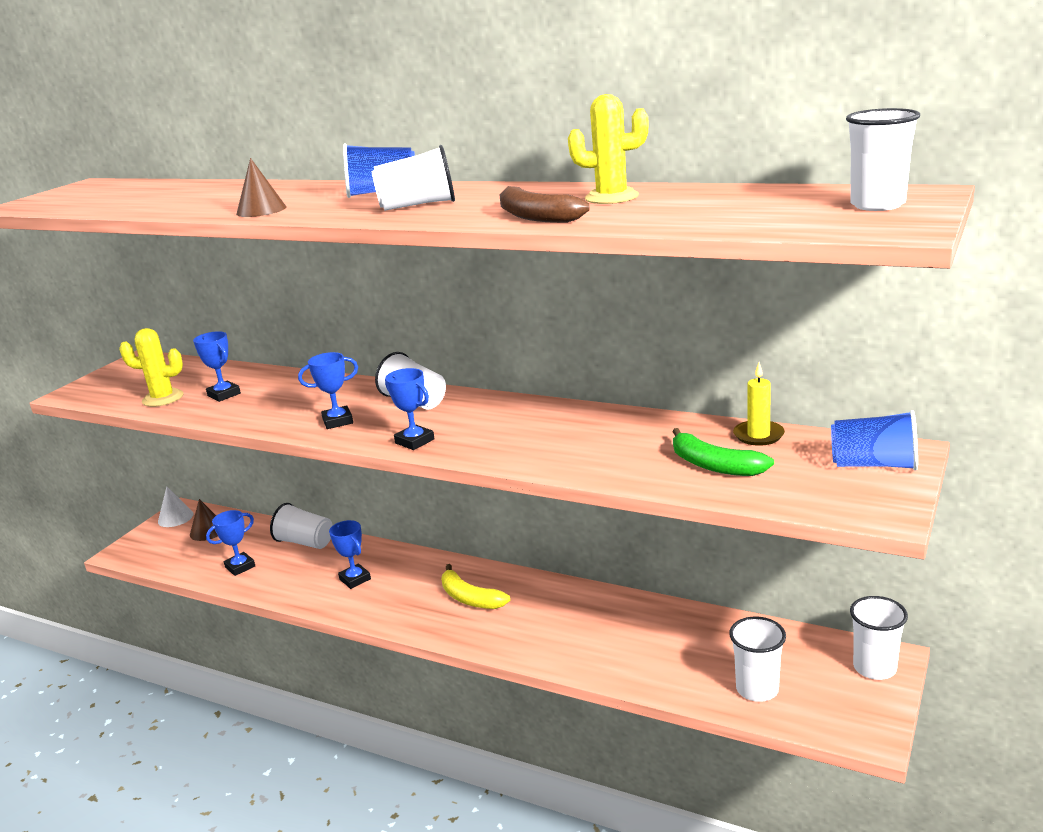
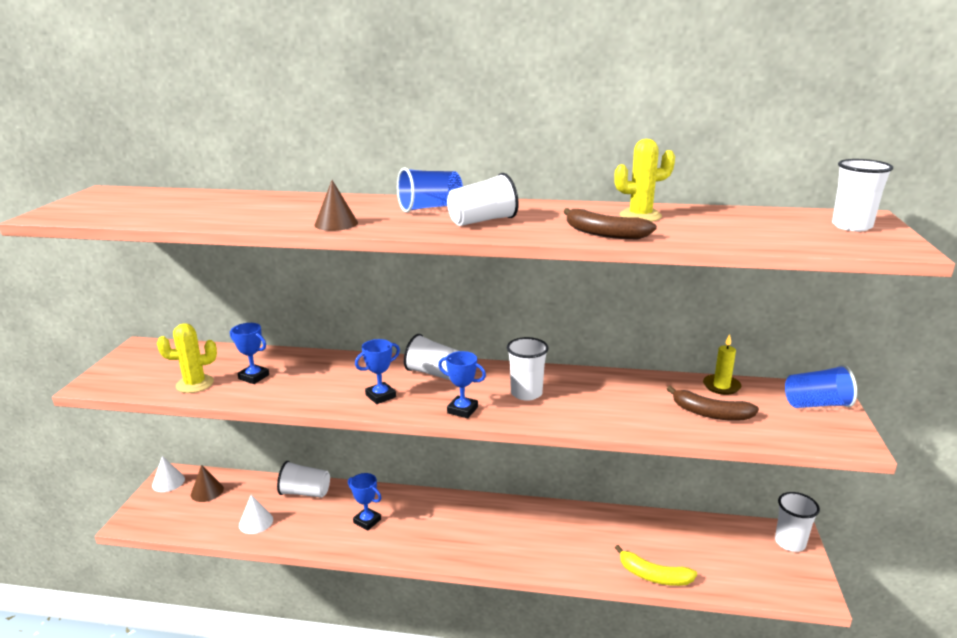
camera: 20 degrees left, 0 degrees up
(240, 567) = (256, 522): blue trophy -> white cone
(470, 598) = (473, 526): yellow banana -> yellow banana (653, 576)
(714, 465) = (710, 413): green banana -> brown banana
(757, 689) = (724, 571): white cup -> white cup (526, 393)

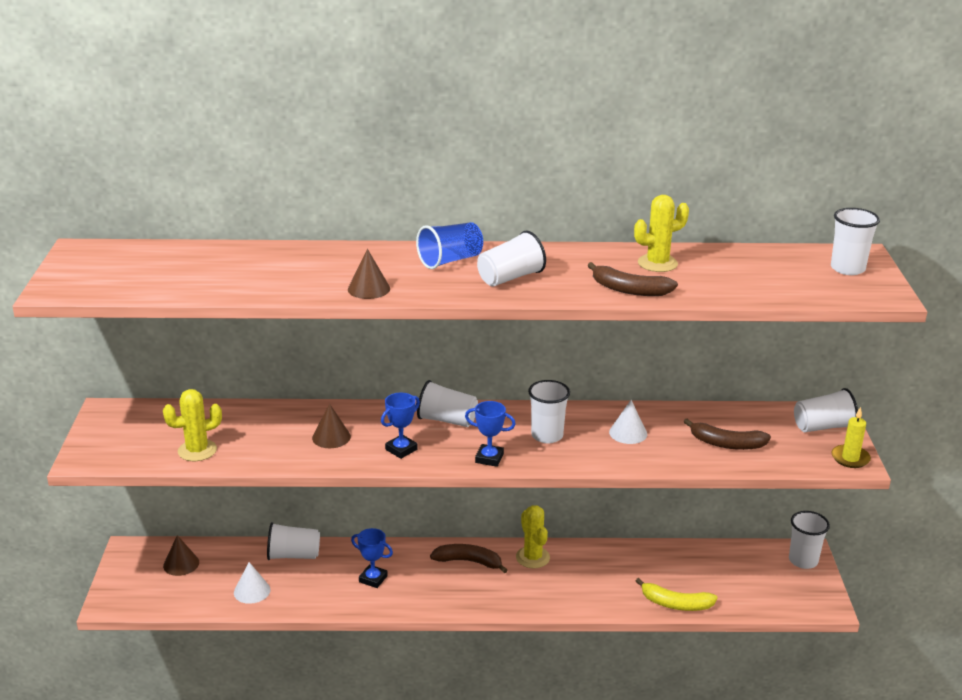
camera: 10 degrees left, 5 degrees up
(168, 482) = (130, 557): white cone -> white cone (628, 433)
(254, 377) = (257, 438): blue trophy -> none
(321, 381) = (331, 437): none -> brown cone
(459, 513) = (469, 561): none -> brown banana
(520, 514) = (532, 557): none -> yellow cactus
(721, 386) = (734, 414): yellow candle -> yellow candle (850, 458)
(816, 404) = (823, 427): blue cup -> white cup

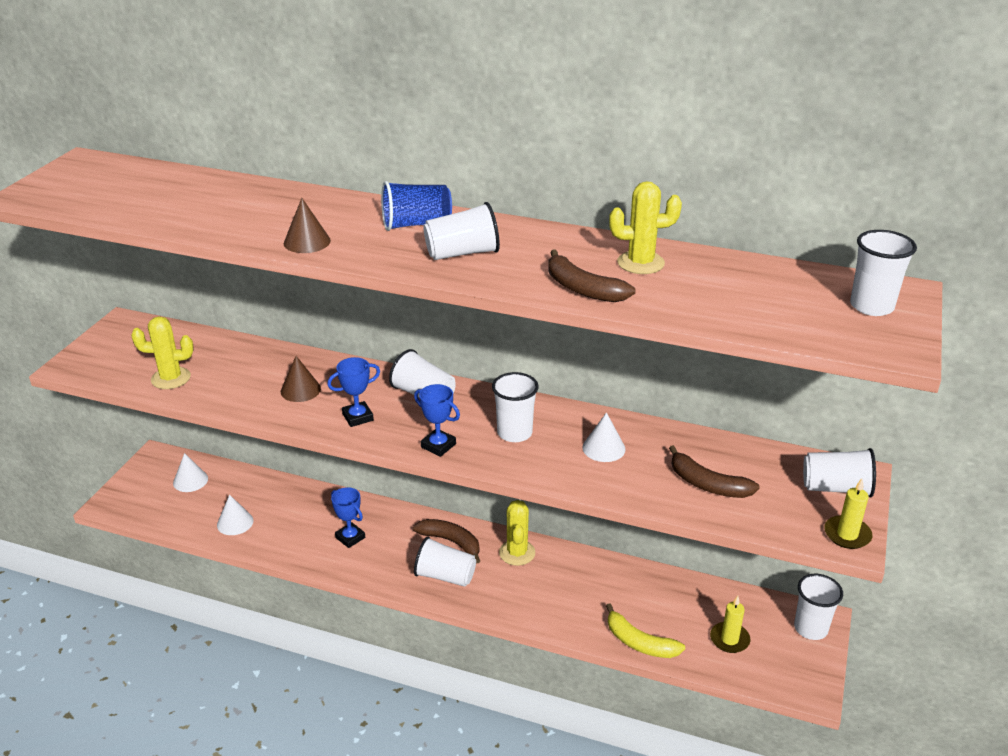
camera: 20 degrees right, 5 degrees up
(181, 564) = (190, 480): brown cone -> white cone
(293, 555) = (292, 495): white cup -> white cup (445, 576)
(745, 584) = (729, 639): none -> yellow candle

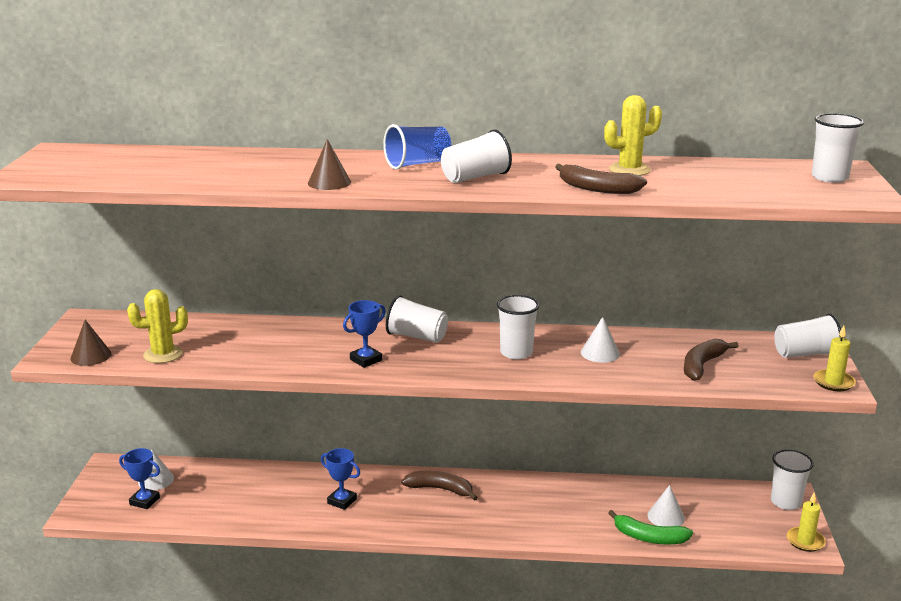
camera: 15 degrees left, 10 degrees down
(235, 522) = (220, 507): white cone -> white cone (666, 517)
(300, 390) = (298, 347): brown cone -> brown cone (91, 356)
(438, 445) = (454, 370): blue trophy -> blue trophy (144, 501)
(445, 576) = (448, 516): white cup -> none
(517, 553) = (505, 488): yellow cactus -> none
(639, 642) = (649, 537): yellow banana -> green banana
(707, 484) = (702, 365): brown banana -> brown banana turned 105 degrees clockwise
(729, 639) = (724, 522): yellow candle -> yellow candle (805, 541)

